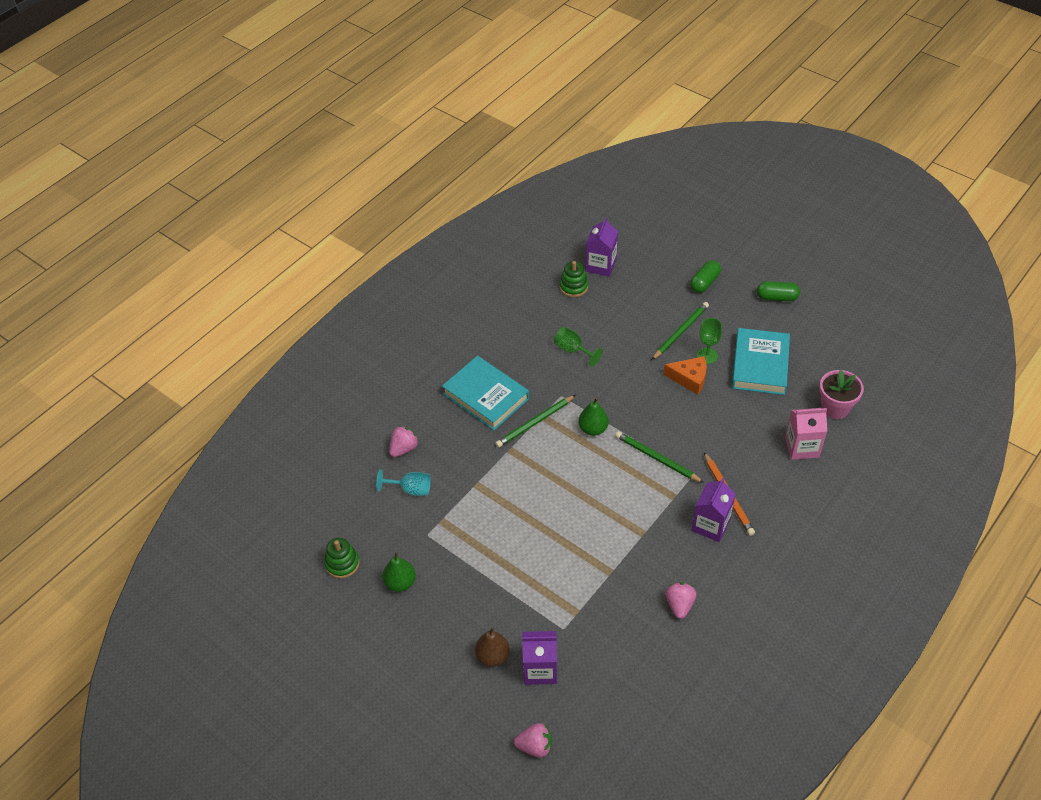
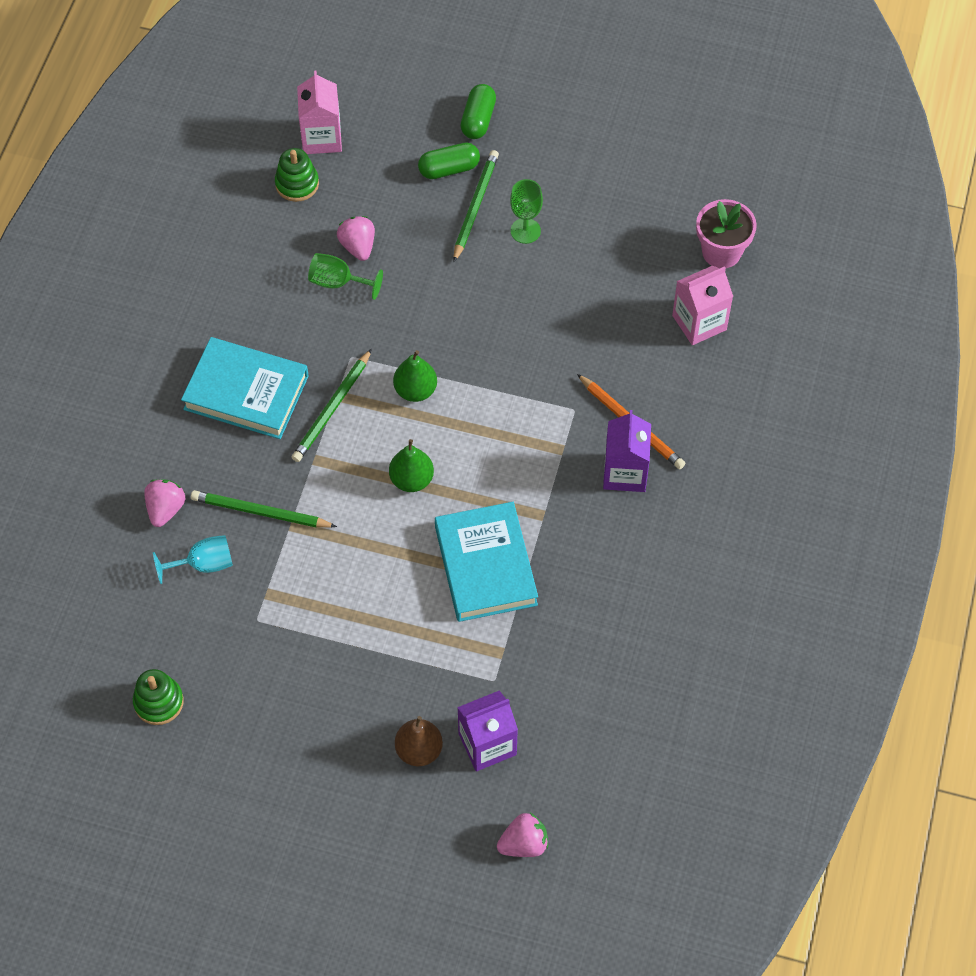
camera: 25 degrees left, 10 degrees up
(400, 582) = (251, 699): green pear -> green pear (411, 480)
(601, 265) = (321, 138): purple carton -> pink carton
(657, 458) = (518, 404): green pencil -> green pencil (260, 512)
(679, 605) = (628, 594): pink strawberry -> pink strawberry (358, 246)
(689, 378) = (515, 272): orange cheese -> none
(760, 365) = (601, 221): turquoise book -> turquoise book (485, 566)
(777, 297) = (585, 112): green capsule -> green capsule (449, 169)

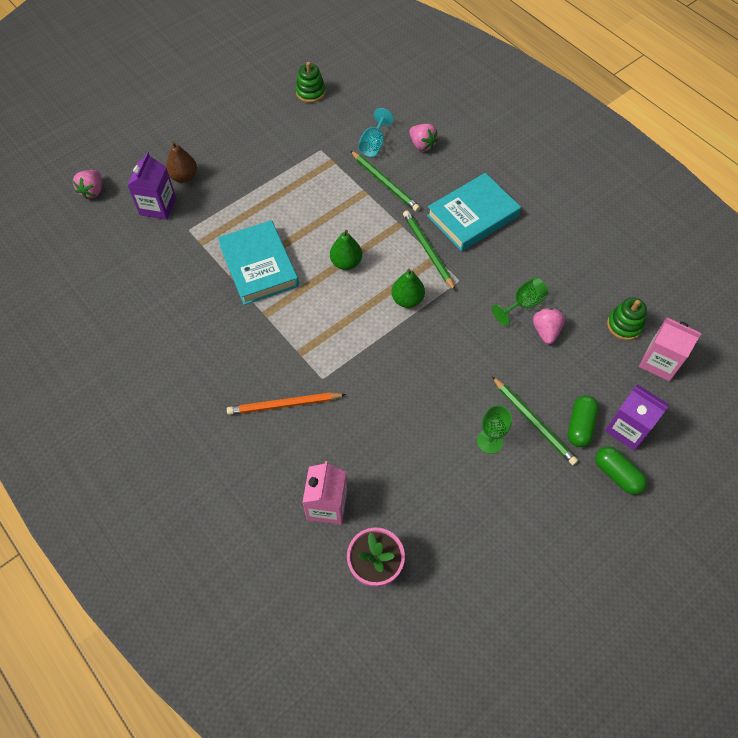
camera: 125 degrees right, 0 degrees up
(260, 512) = (385, 183): green pencil -> green pencil turned 90 degrees clockwise
(358, 246) = (545, 331): pink strawberry -> pink strawberry turned 105 degrees counterclockwise
(485, 566) = (259, 266): turquoise book -> turquoise book turned 45 degrees clockwise
(625, 472) = (254, 377): purple carton -> purple carton (628, 428)

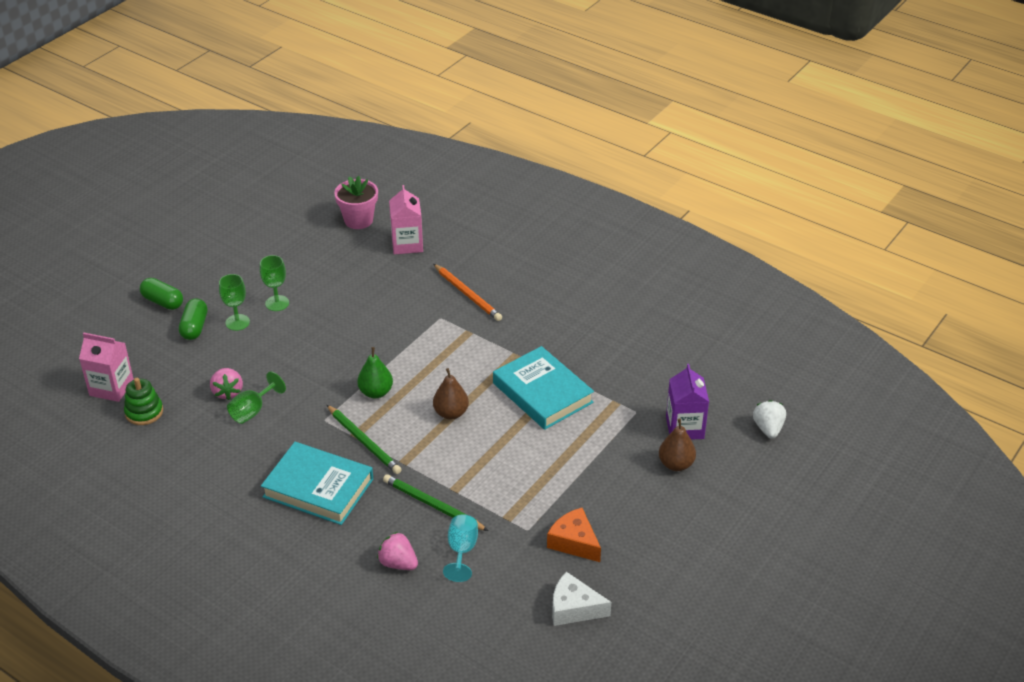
camera: 165 degrees right, 20 degrees down
(93, 191) = (768, 429): pink strawberry -> white strawberry
(284, 405) = (468, 294): orange pencil -> orange pencil turned 75 degrees clockwise
(290, 134) = (574, 542): none -> orange cheese
(310, 92) = (574, 608): green stacking toy -> white cheese
(346, 262) = (451, 413): green pear -> brown pear
(472, 216) = (318, 488): turquoise book -> turquoise book turned 75 degrees clockwise
(534, 422) = (237, 322): green pencil -> green goblet
(628, 428) = (150, 333): purple carton -> none

